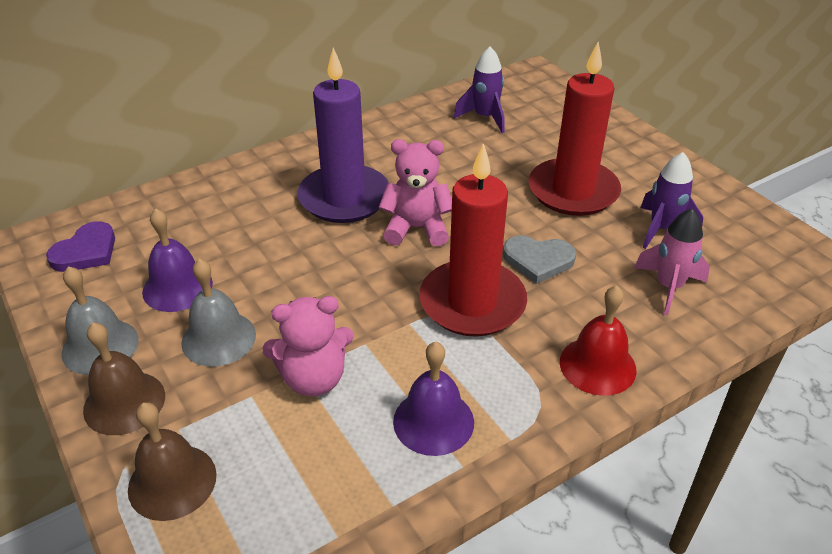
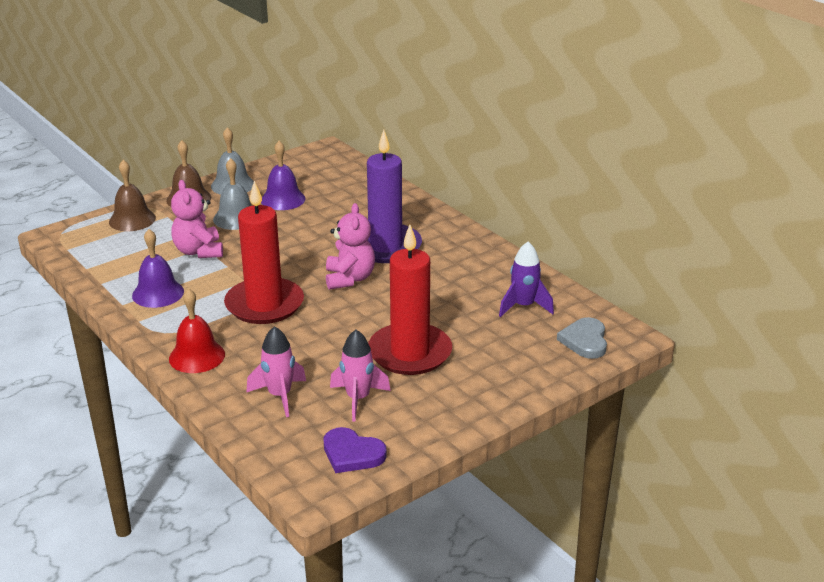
camera: 85 degrees right, 10 degrees down
(86, 251) = (317, 166): purple heart -> purple heart (352, 454)
(538, 260) = (312, 333): grey heart -> grey heart (585, 341)
(662, 229) = (358, 399): purple rocket -> pink rocket

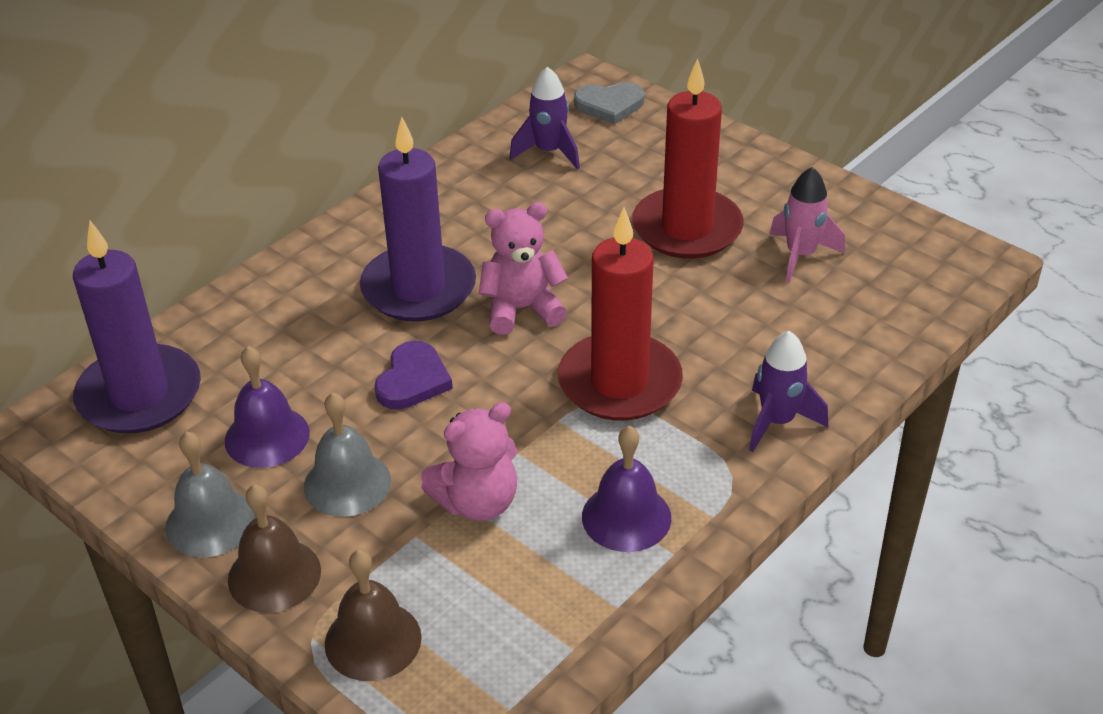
camera: 100 degrees left, 10 degrees up
(197, 356) = (777, 422): red bell -> purple rocket
(280, 396) = (826, 321): pink rocket -> none
(332, 169) = (139, 395): none -> purple candle
(352, 454) = (901, 243): purple heart -> purple heart (413, 380)

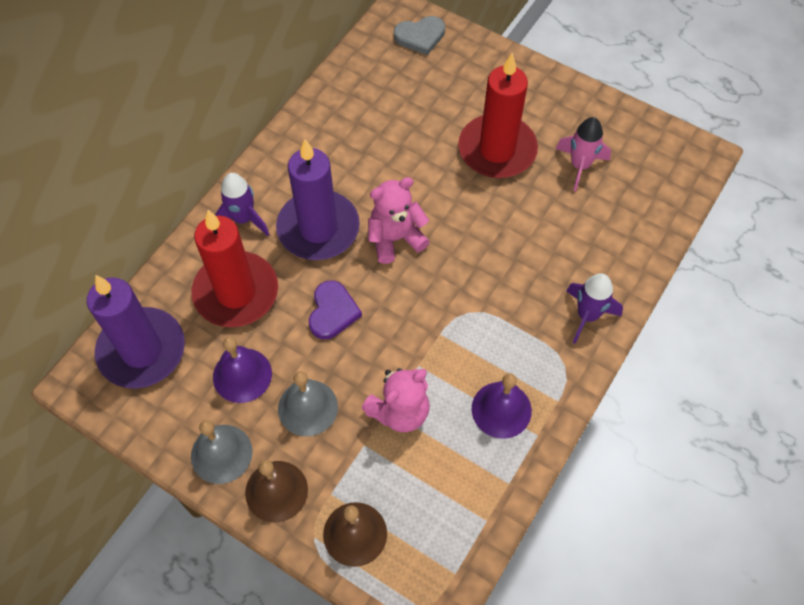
camera: 10 degrees left, 20 degrees up
(549, 152) = (385, 88): purple rocket -> purple rocket (243, 219)
(619, 382) = (475, 295): red candle -> red candle (236, 292)

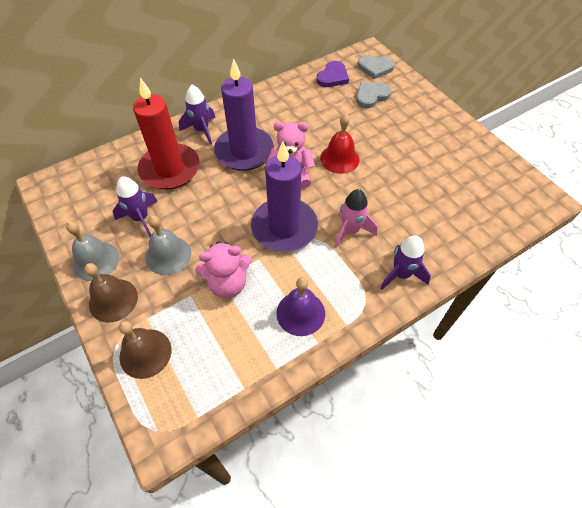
camera: 25 degrees right, 5 degrees down
(142, 350) = (92, 180): purple candle -> purple candle (284, 227)
(242, 375) = (141, 218): purple bell -> purple rocket
(332, 312) = (222, 203): purple heart -> purple heart (333, 77)
(437, 83) = (371, 96): none -> grey heart
(443, 192) = (339, 158): none -> red bell
(497, 150) = (391, 146): red candle -> none
(580, 166) = (446, 175): pink rocket -> pink rocket (350, 230)

